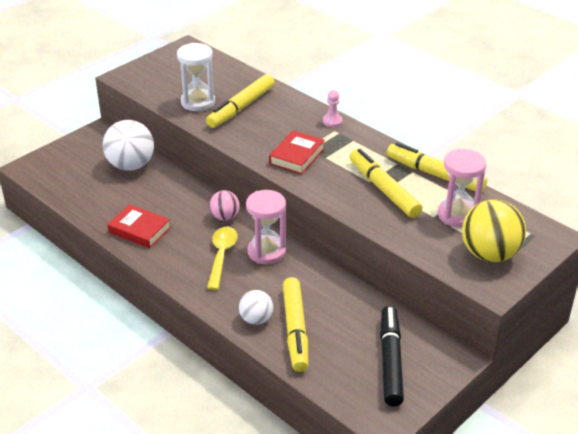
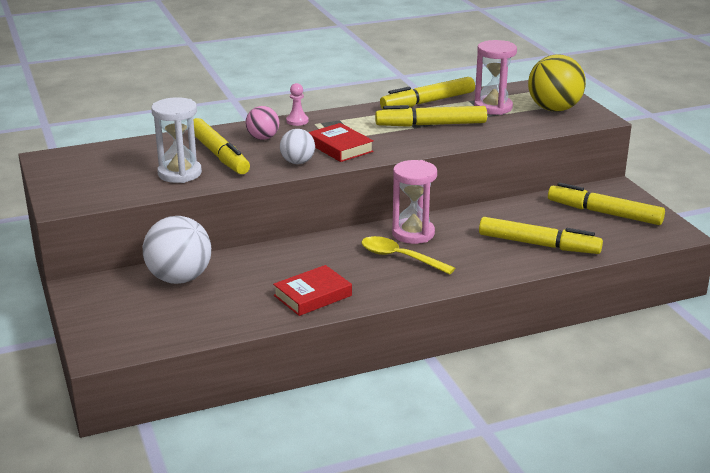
camera: 65 degrees left, 10 degrees down
(225, 217) = (336, 243): pink ball -> pink ball (263, 138)
(256, 319) = (511, 260): white ball -> white ball (297, 162)
(390, 361) = (604, 213): black marker -> yellow marker

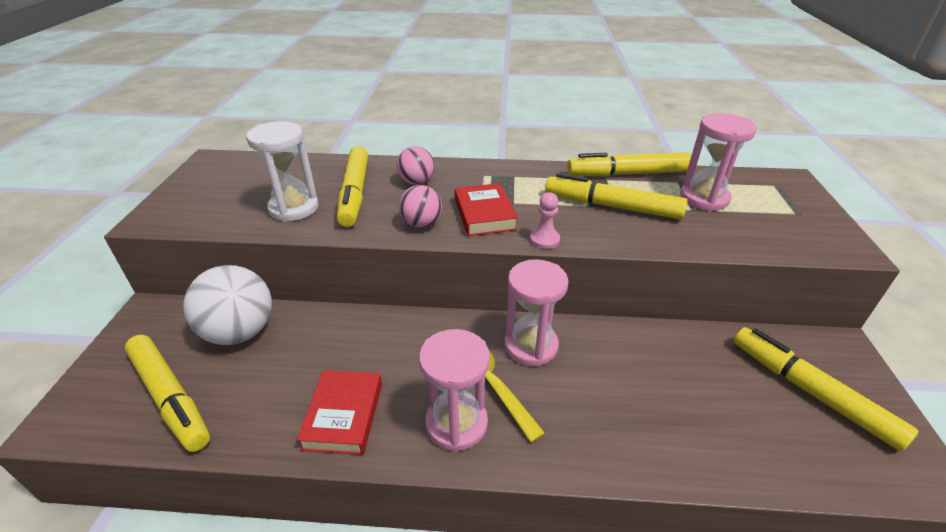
camera: 25 degrees right, 10 degrees up
(297, 121) = (469, 168): pink pawn -> pink pawn (544, 240)
(297, 162) = (421, 224): white ball -> pink ball
(312, 295) = (344, 415): red book -> red book turned 75 degrees counterclockwise
(394, 280) = (456, 423): none -> pink hourglass
(538, 244) = (687, 424): yellow marker -> yellow marker (170, 397)
(554, 109) = (786, 218): yellow ball -> none

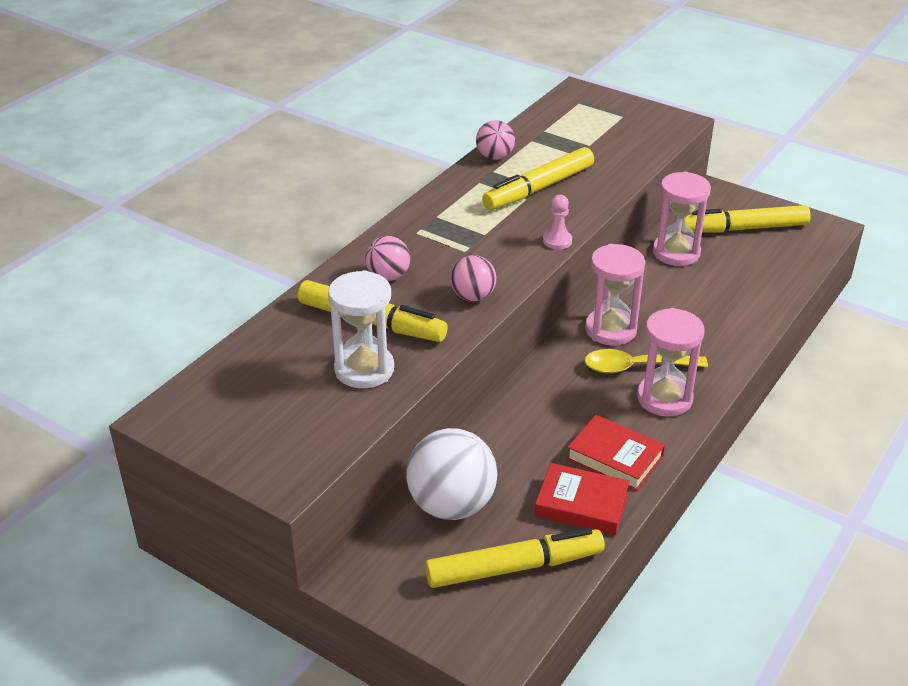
camera: 60 degrees left, 0 degrees up
(484, 214) = (489, 257): red book -> red book (581, 504)
(628, 174) = (495, 157): yellow marker -> pink ball
(704, 198) = (567, 142): pink hourglass -> pink hourglass (676, 253)

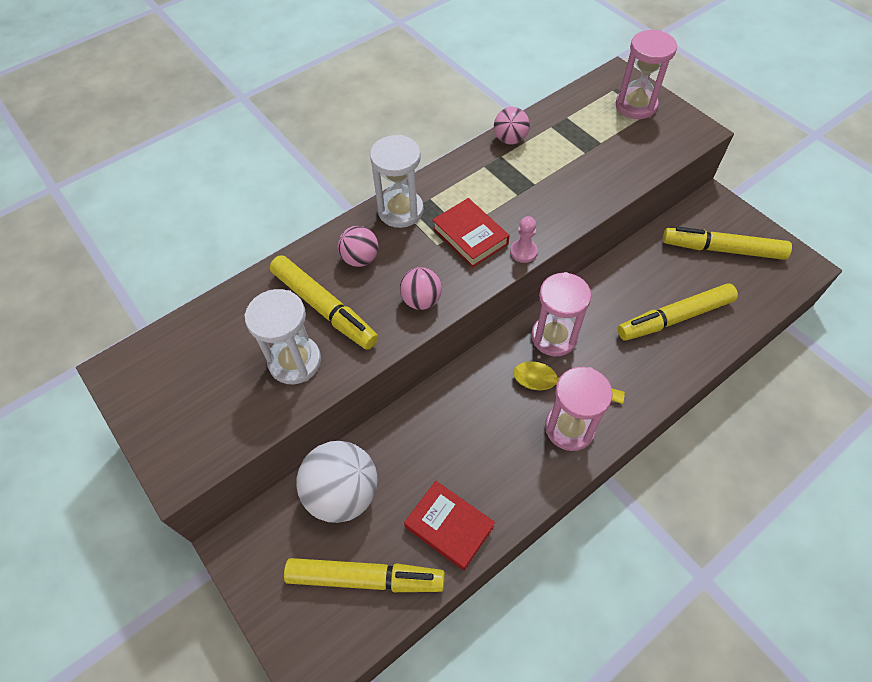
camera: 20 degrees right, 20 degrees up
(410, 231) = (400, 211): none -> white hourglass
(539, 188) = (533, 185): yellow marker -> yellow marker (674, 318)
(615, 458) = (499, 483): red book -> red book (470, 236)
(676, 253) = (648, 263): pink hourglass -> pink hourglass (636, 106)

